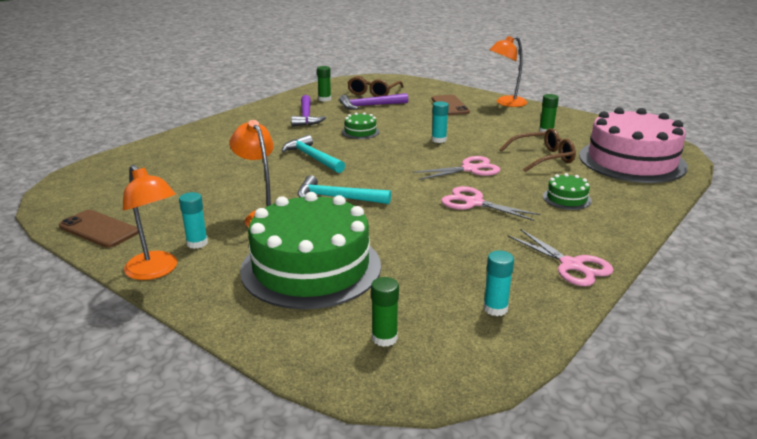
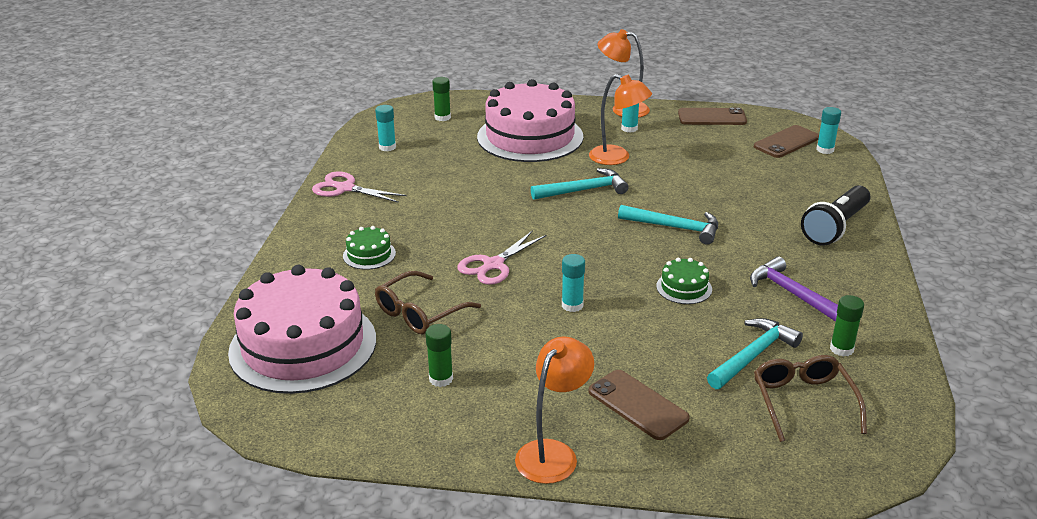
camera: 150 degrees right, 5 degrees up
(94, 173) = (825, 150): none -> turquoise glue stick
(103, 187) = (786, 142): none -> brown phone
(214, 133) = (835, 227): none -> black flashlight
(311, 267) = (530, 137): green cake -> pink cake
(370, 106) = (753, 355): purple hammer -> turquoise hammer
(473, 203) = (457, 222): pink scissors -> none

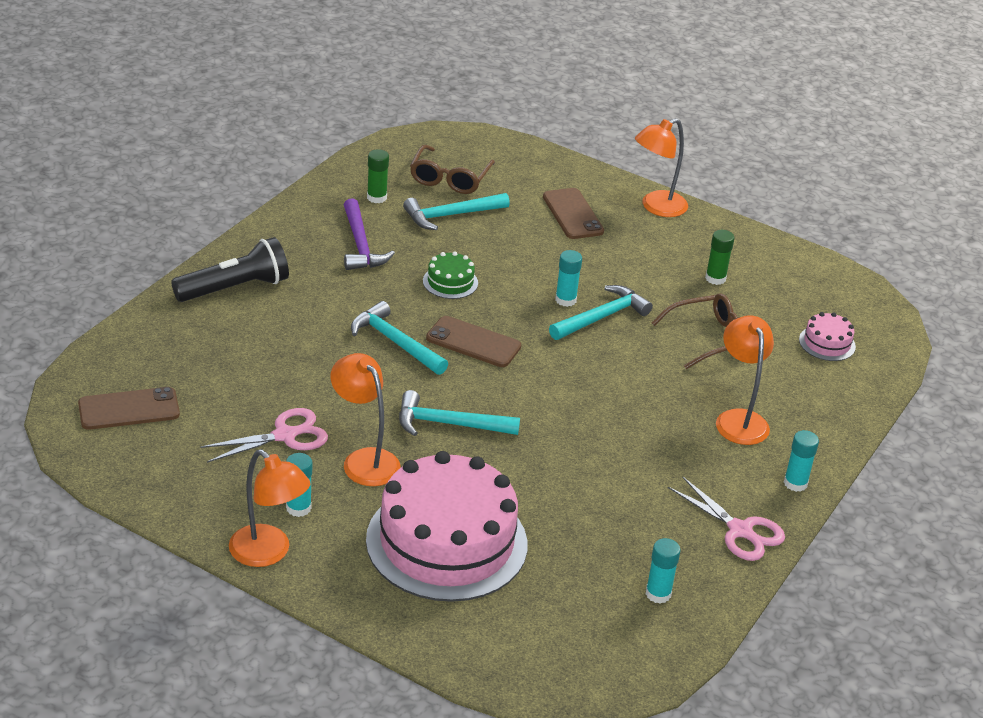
camera: 160 degrees left, 5 degrees up
(303, 345) = (827, 343): pink cake -> pink cake, size x0.41
(369, 254) = (739, 419): green cake -> orange lamp
(442, 117) = (547, 635): green glue stick -> none
(493, 265) = (614, 363): pink scissors -> pink scissors (285, 435)
(529, 300) = (602, 317): none -> turquoise hammer
(712, 117) = (165, 488): brown phone -> brown phone (473, 342)
(825, 150) = (101, 381): turquoise glue stick -> turquoise glue stick (795, 483)

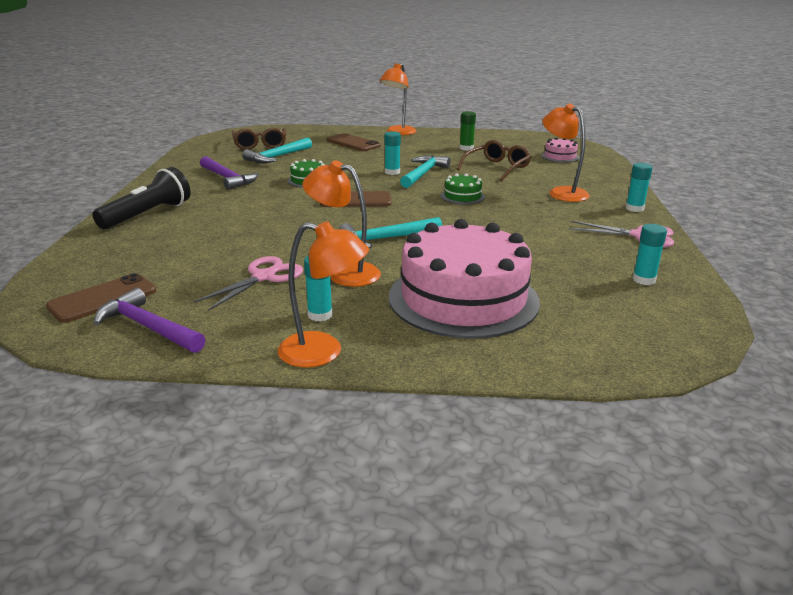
camera: 25 degrees left, 10 degrees down
(147, 462) = (148, 327): none -> purple hammer
(376, 197) = (218, 159): green glue stick -> none
(395, 342) = (300, 212): turquoise hammer -> none
(606, 381) = (462, 196): none -> green cake

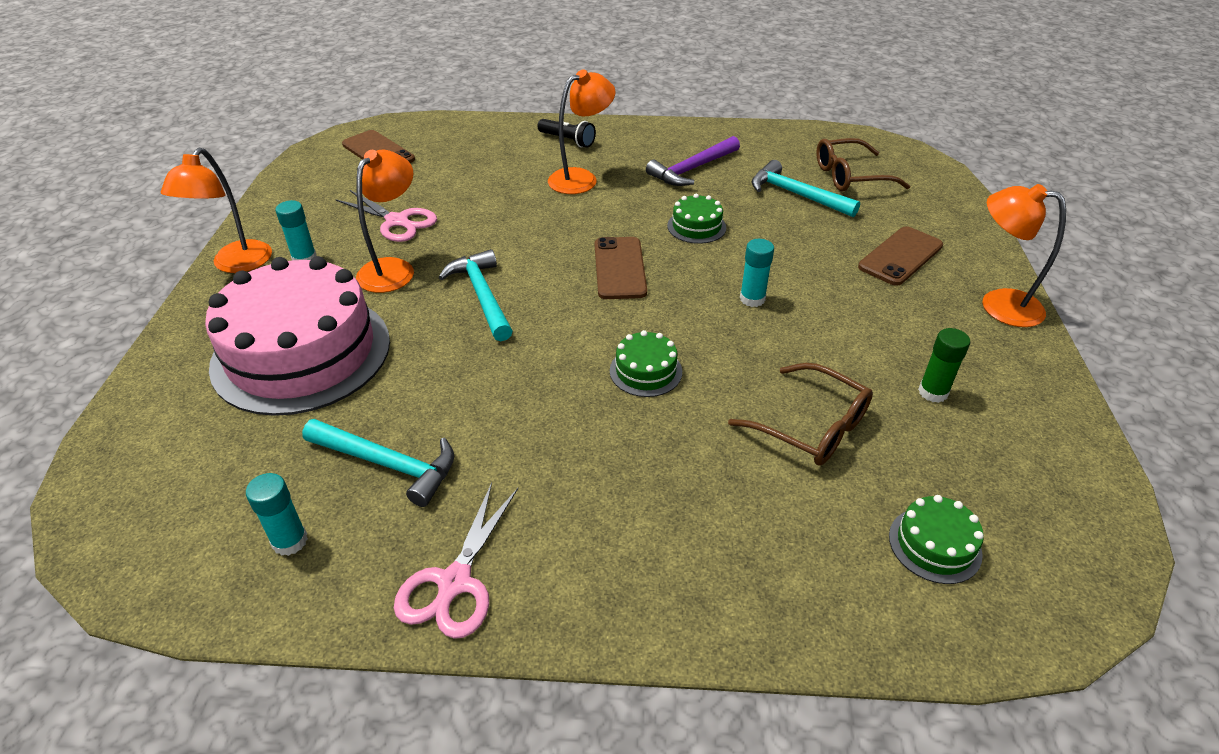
camera: 90 degrees right, 15 degrees up
(148, 215) = (567, 140): black flashlight -> black flashlight, size x0.60
(148, 327) = (320, 179): purple hammer -> none
(423, 174) = (752, 332): turquoise hammer -> turquoise hammer (388, 464)
(560, 156) = (934, 545): pink cake -> green cake
(562, 192) = (679, 506): orange lamp -> orange lamp (581, 178)
(634, 208) = (594, 612): turquoise glue stick -> none

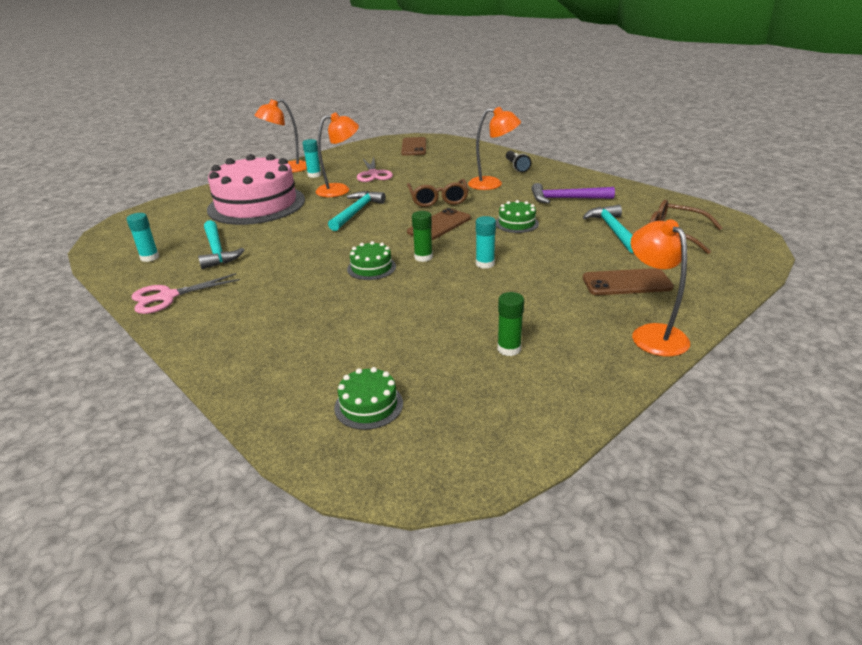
camera: 45 degrees right, 10 degrees down
(677, 324) = (423, 257): none -> green glue stick
(812, 427) = (407, 326): brown glasses -> brown glasses (438, 199)

